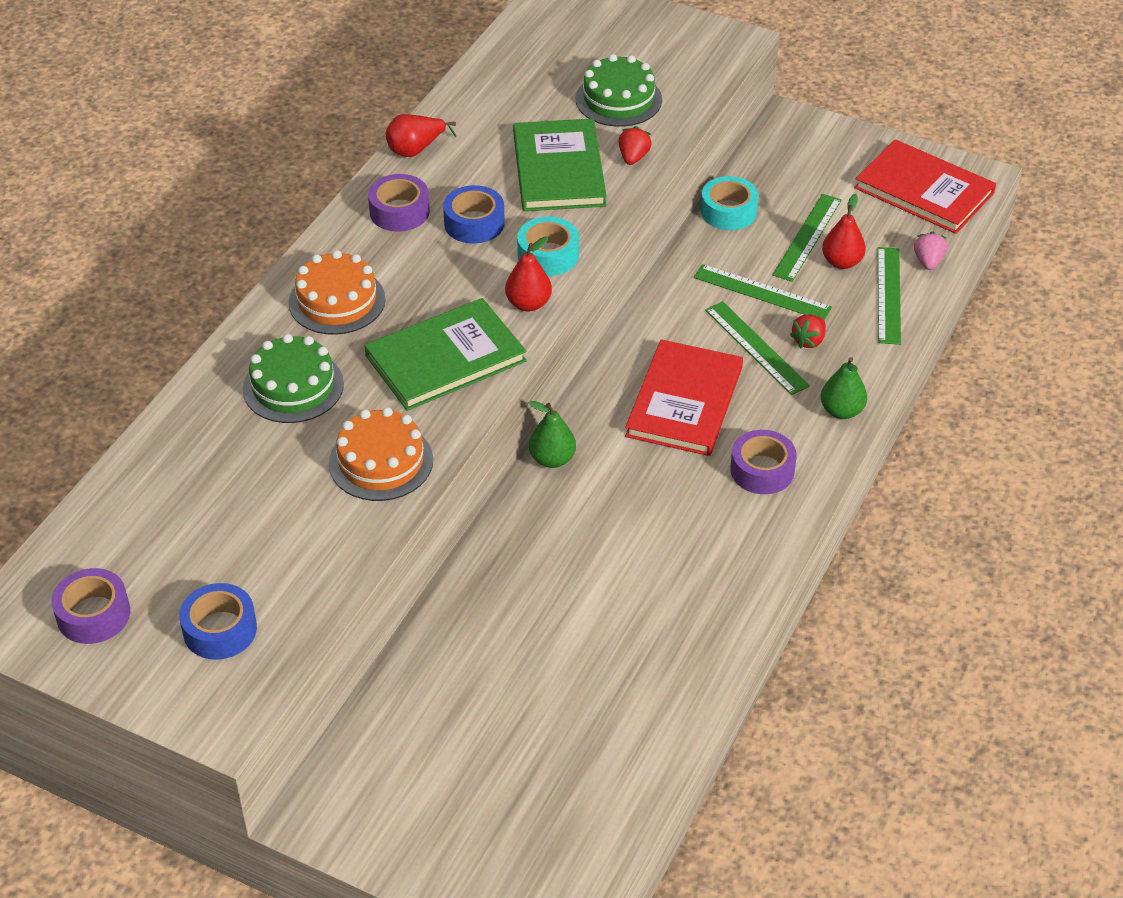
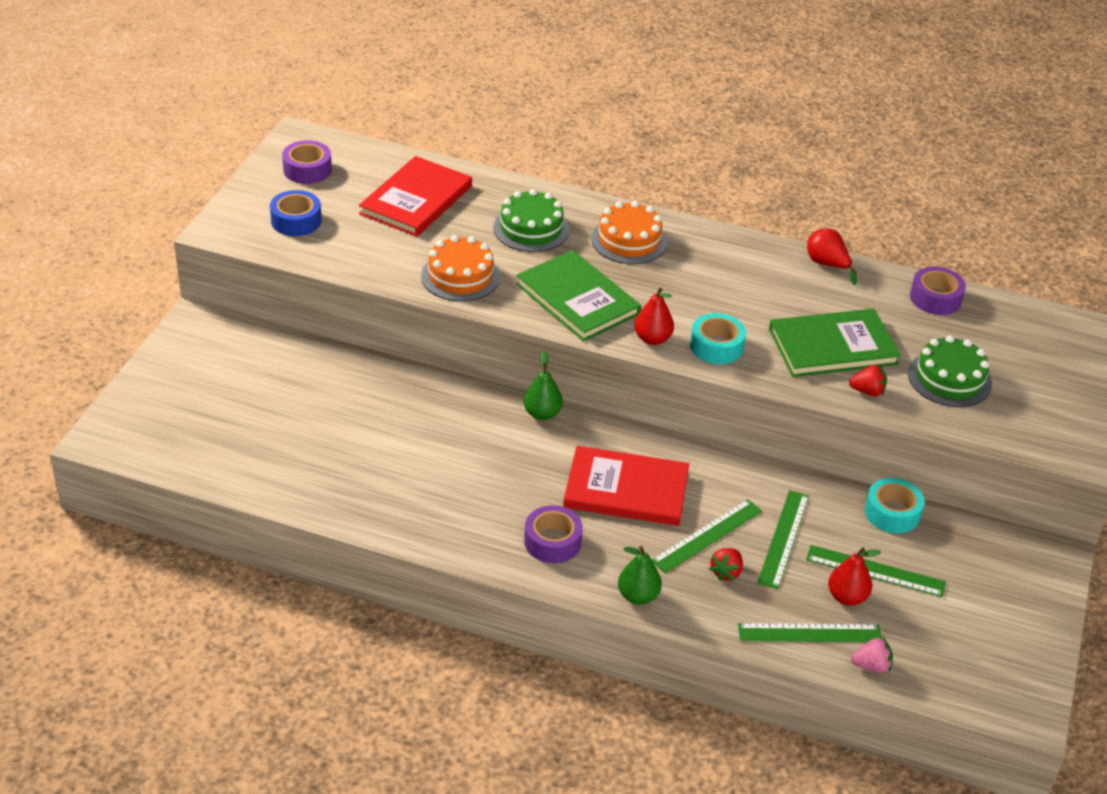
camera: 80 degrees right, 5 degrees down
(399, 211) = (745, 262): purple tape -> purple tape (935, 298)
(474, 223) = (744, 303): blue tape -> none
(808, 341) = (726, 572): red strawberry -> red strawberry turned 90 degrees counterclockwise
(924, 190) = (985, 665): red book -> red book (416, 200)

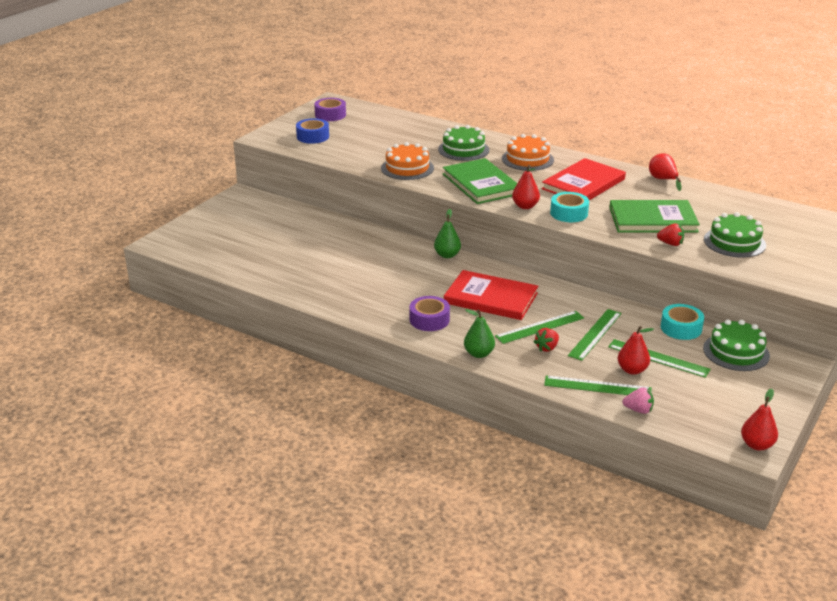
camera: 15 degrees right, 10 degrees down
(416, 200) = (393, 132): red book -> red book (583, 184)
(935, 298) = (737, 201): purple tape -> none
(971, 546) = (736, 352): none -> green cake
(1029, 703) = (757, 445): none -> red pear

